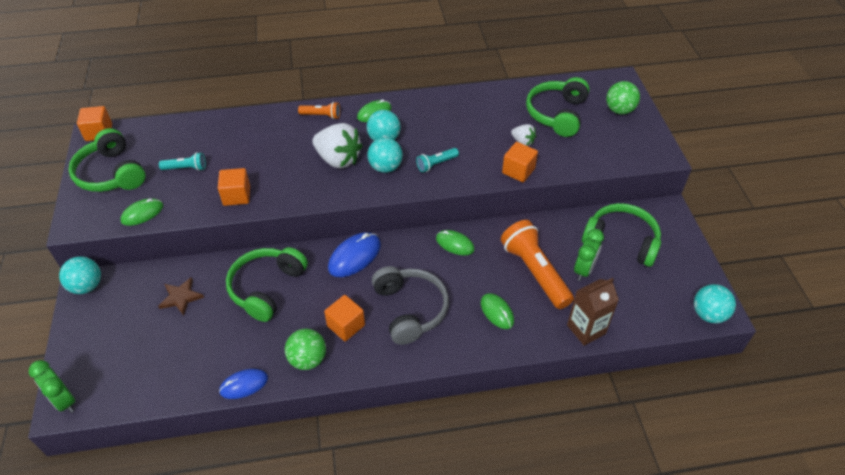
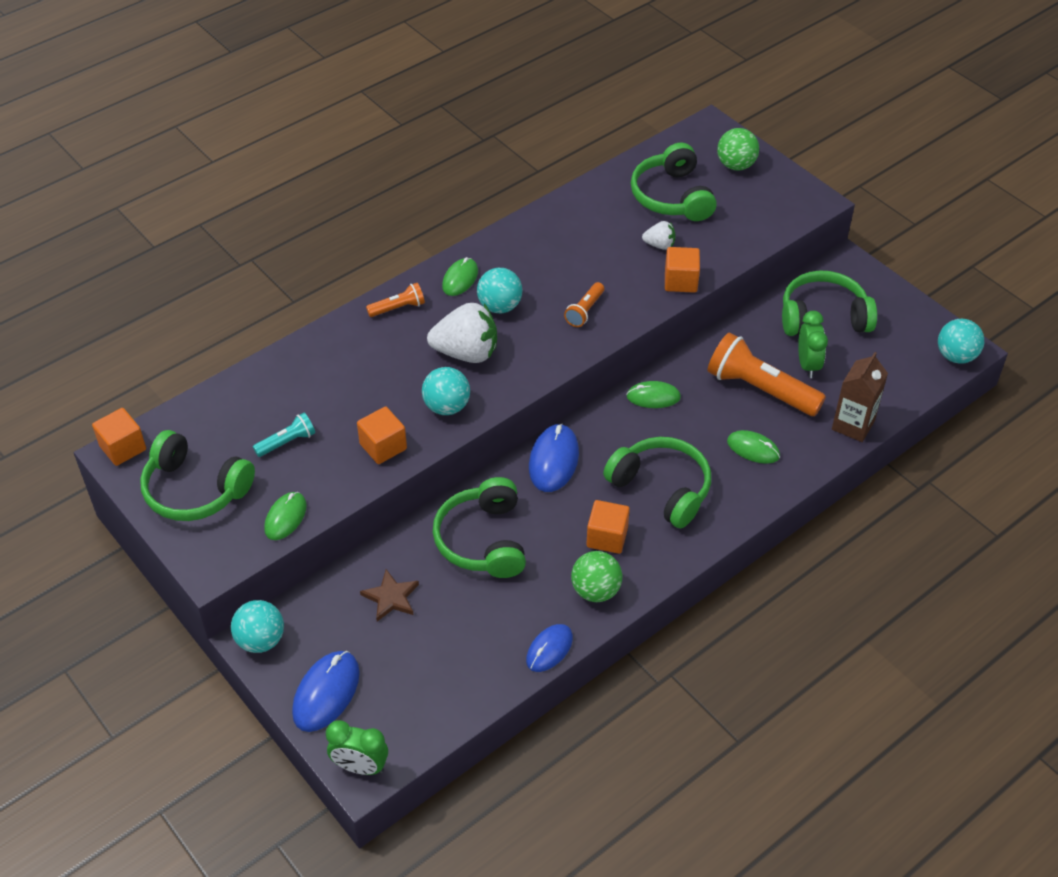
camera: 30 degrees left, 0 degrees up
(90, 340) = (326, 693): none -> blue mouse
(385, 167) = (530, 339): turquoise ball -> turquoise ball (446, 407)
(410, 309) = (661, 488): grey headphones -> green headphones
(436, 164) = (584, 311): turquoise flashlight -> orange flashlight

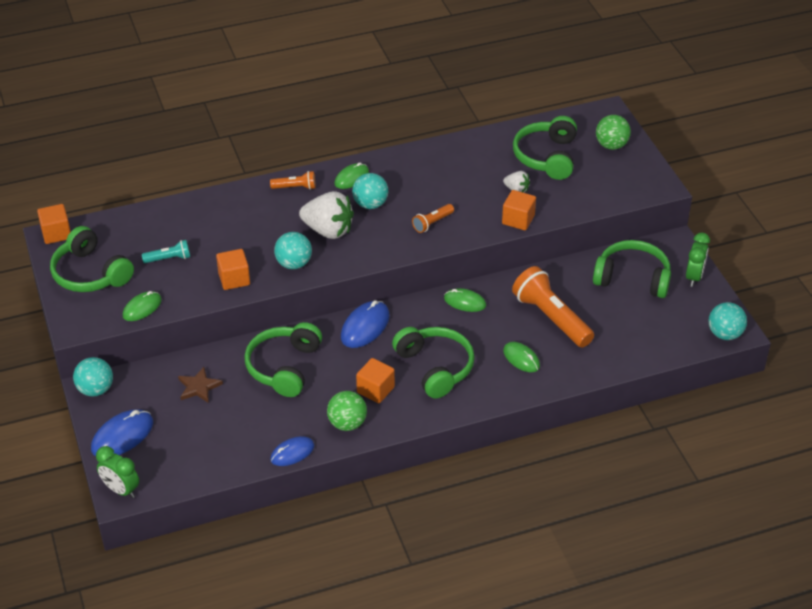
camera: 20 degrees right, 5 degrees down
(808, 365) = (599, 310): green clock -> green clock (694, 277)
(853, 425) = (610, 362): brown carton -> none

